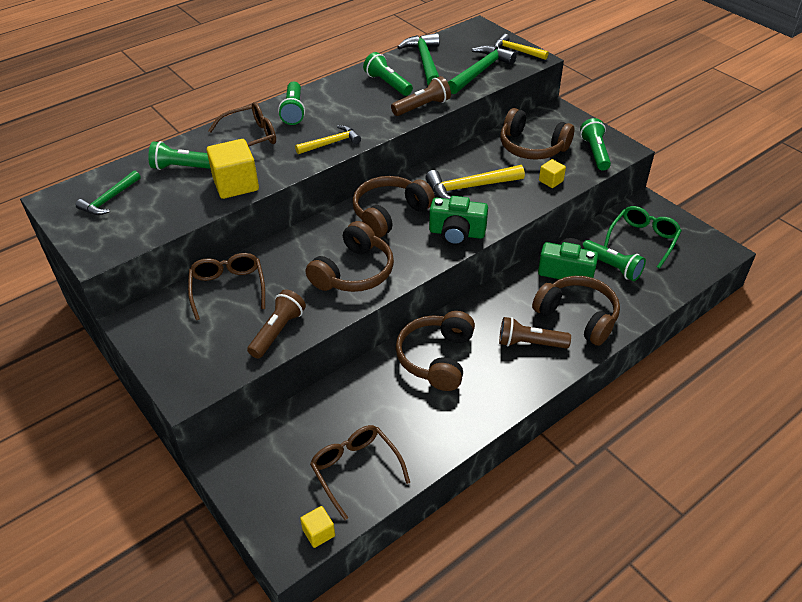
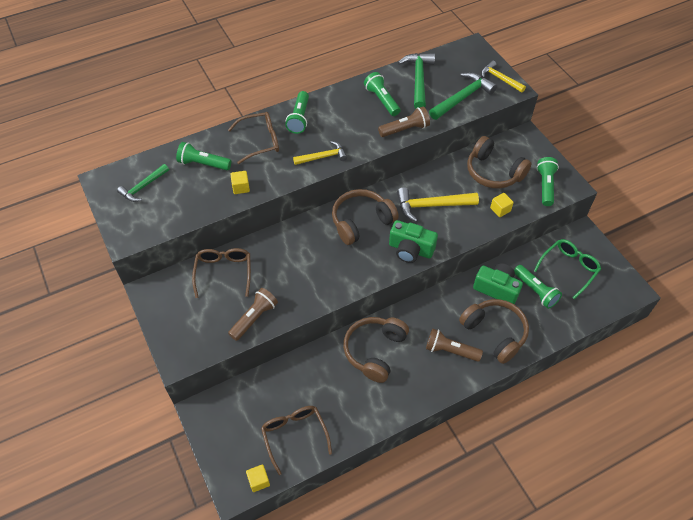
camera: 10 degrees right, 10 degrees up
(236, 184) = (241, 187): yellow cube -> yellow cube, size x0.52
(354, 272) = (322, 273): brown headphones -> none

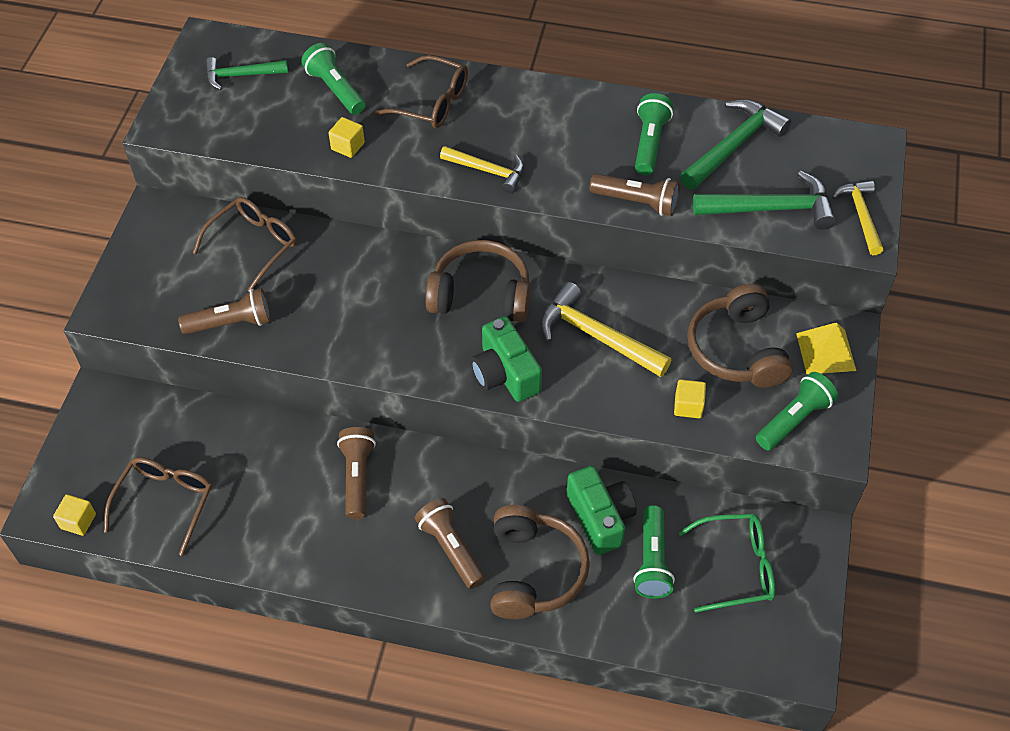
camera: 40 degrees right, 0 degrees up
(299, 118) = (512, 102): green flashlight -> none
(375, 351) = (357, 477): brown headphones -> brown flashlight
(527, 150) = (826, 352): none -> yellow pyramid

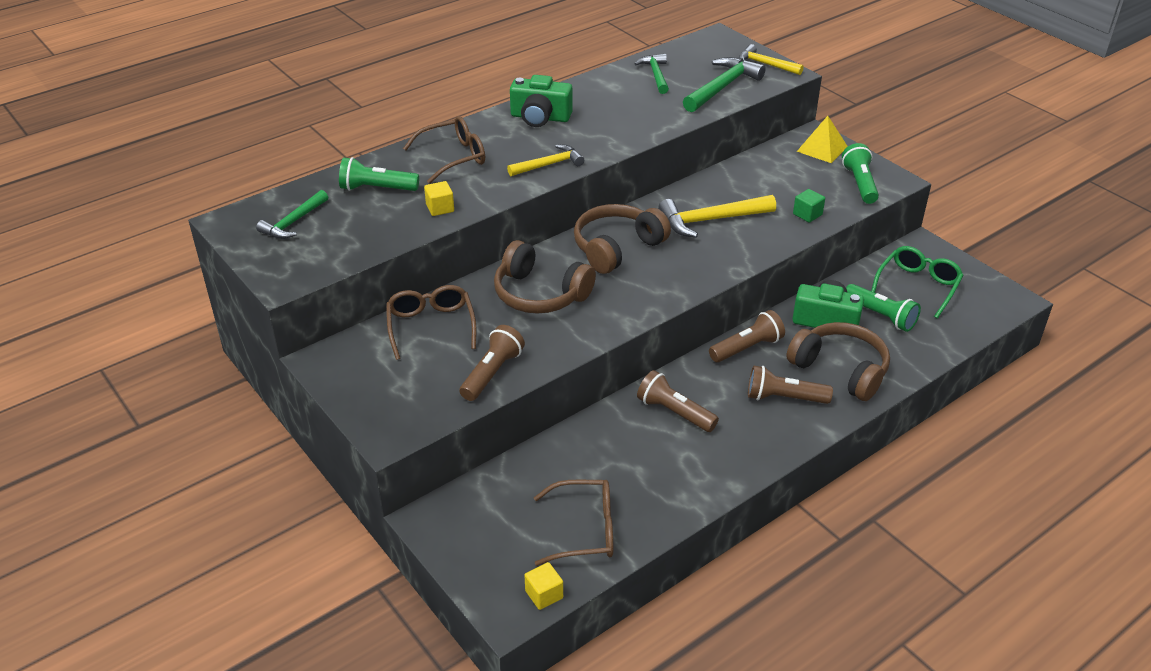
camera: 50 degrees left, 15 degrees down
(165, 503) = (584, 530): brown glasses -> brown glasses turned 120 degrees clockwise
(505, 373) = (697, 270): green camera -> green camera (540, 117)
(637, 202) = (655, 126): brown flashlight -> brown flashlight (747, 348)
(649, 143) = (612, 99): green flashlight -> none
(688, 406) = (807, 214): yellow cube -> green cube
(734, 145) = (655, 75): green hammer -> green hammer, size x0.64
(737, 349) = (784, 176): brown headphones -> brown headphones (540, 294)

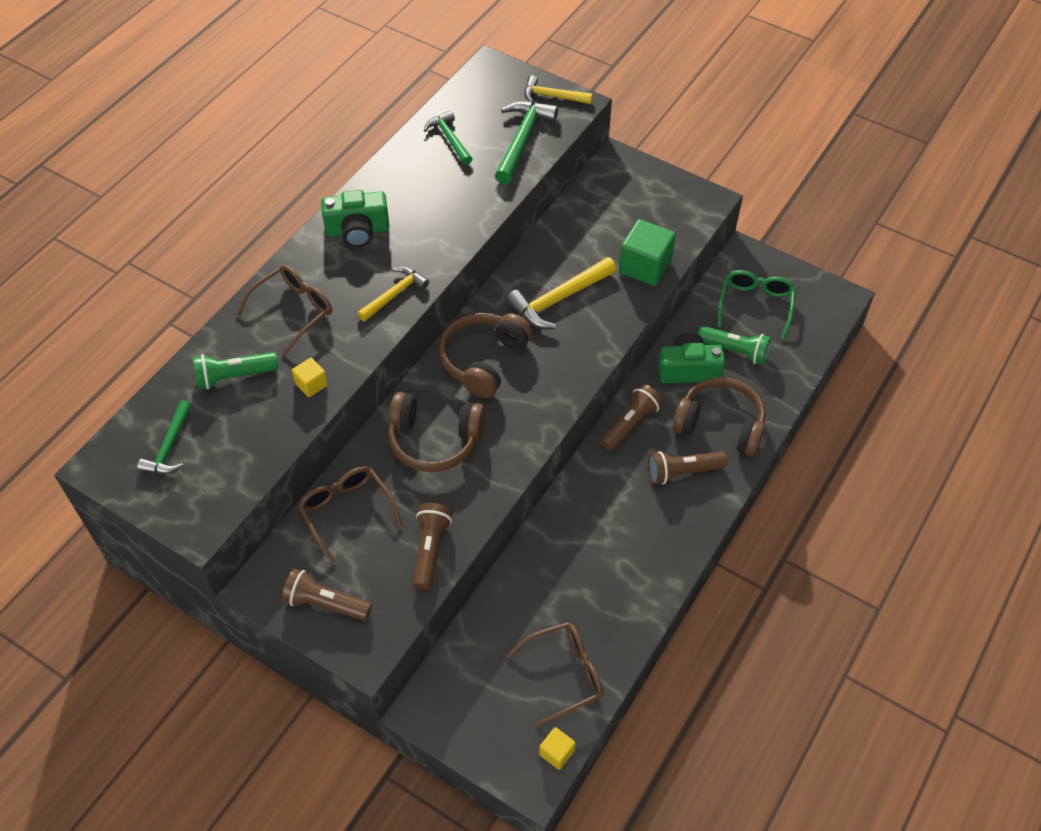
camera: 20 degrees left, 15 degrees up
(674, 412) = (593, 519): brown flashlight -> brown flashlight (325, 603)
(807, 214) = (645, 266): green cube -> green cube, size x1.94
(822, 149) = (629, 176): yellow pyramid -> none
(859, 183) = (679, 213): green flashlight -> none

